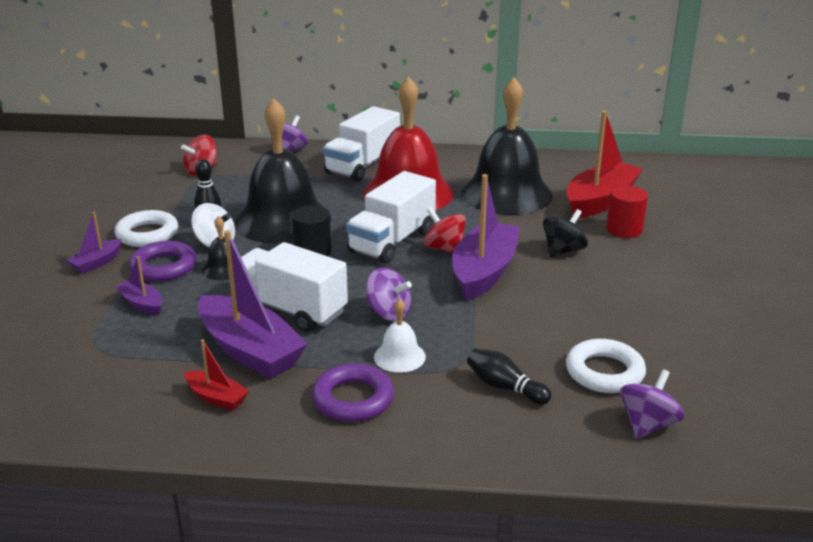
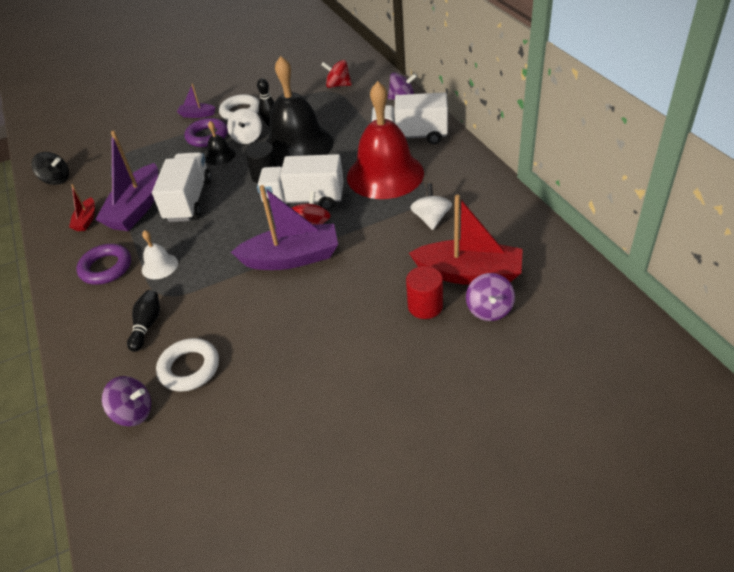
camera: 65 degrees right, 15 degrees up
(142, 304) = (163, 150): purple boat -> none
(388, 313) = (208, 239): purple spinning top -> purple spinning top (489, 309)
(506, 194) = (431, 219): black bell -> white spinning top
(563, 251) = (356, 284): black spinning top -> black spinning top (56, 180)

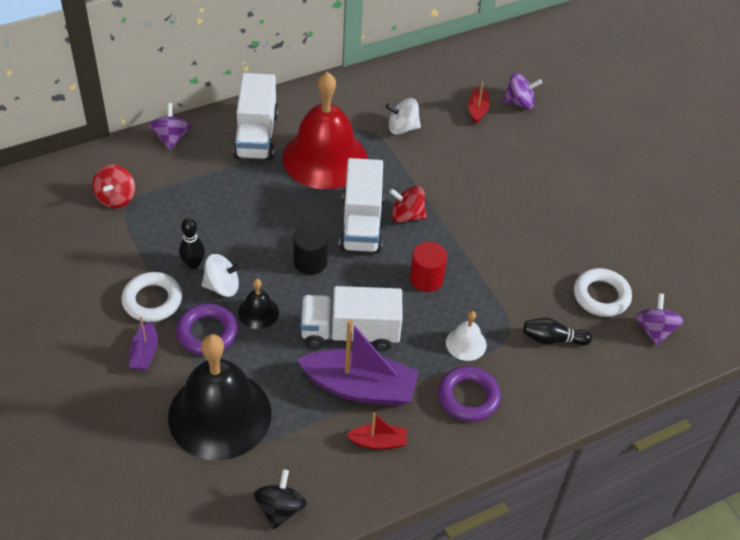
camera: 100 degrees left, 5 degrees up
(292, 258) = (455, 230): purple boat -> none
(297, 145) = (252, 234): black bell -> black bell (219, 414)
(425, 306) = (517, 139): red cylinder -> red cylinder (426, 279)
(469, 273) = (477, 110): red boat -> red boat, size x0.48

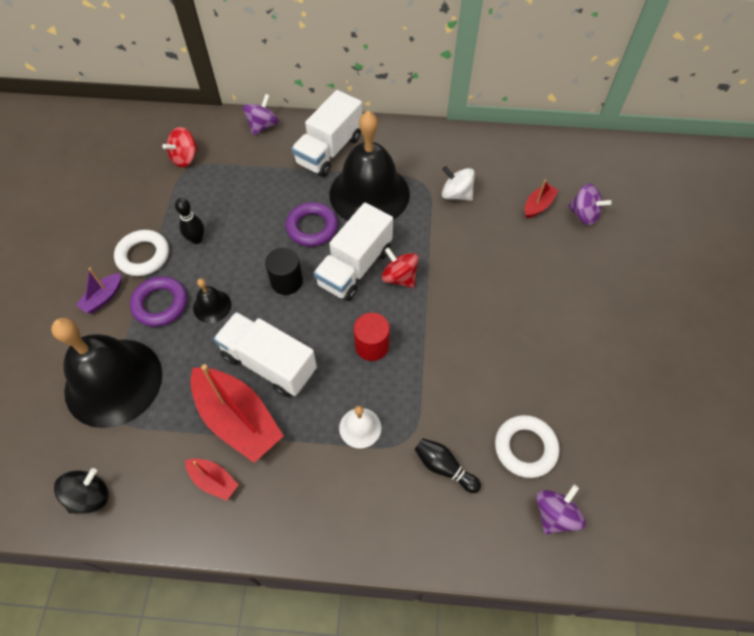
camera: 35 degrees right, 10 degrees up
(222, 287) = (202, 269): white spinning top -> none
(325, 158) = (369, 193): red bell -> black bell
(360, 388) = (238, 419): purple boat -> red boat
(468, 397) = (322, 482): purple ring -> purple ring (312, 227)

